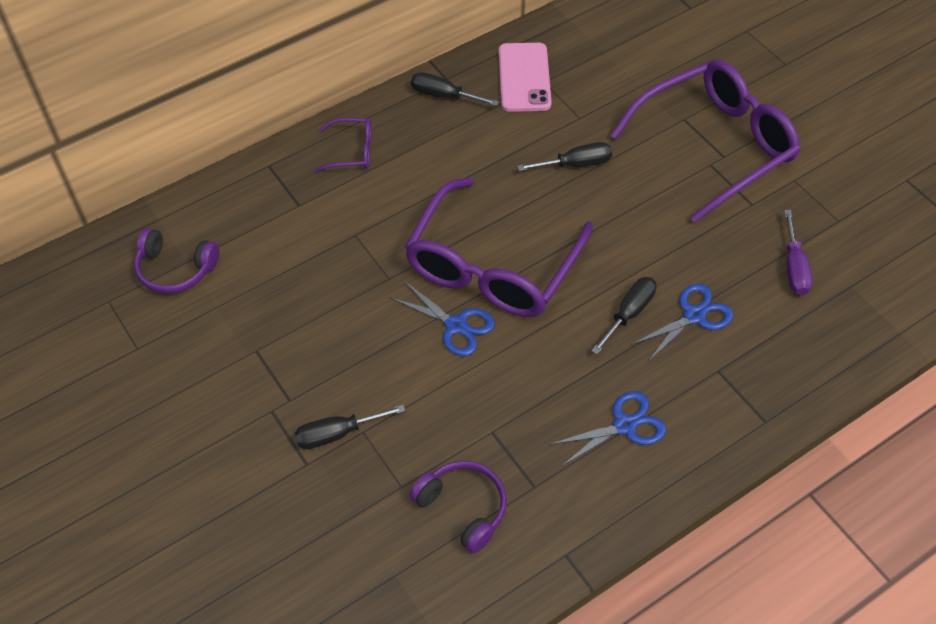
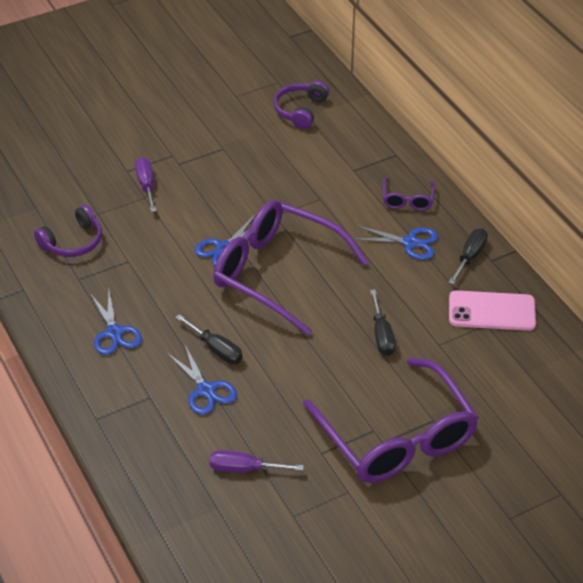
camera: 95 degrees right, 10 degrees down
(337, 433) = (146, 185): black screwdriver -> purple screwdriver
(426, 146) = (410, 243): none -> blue scissors

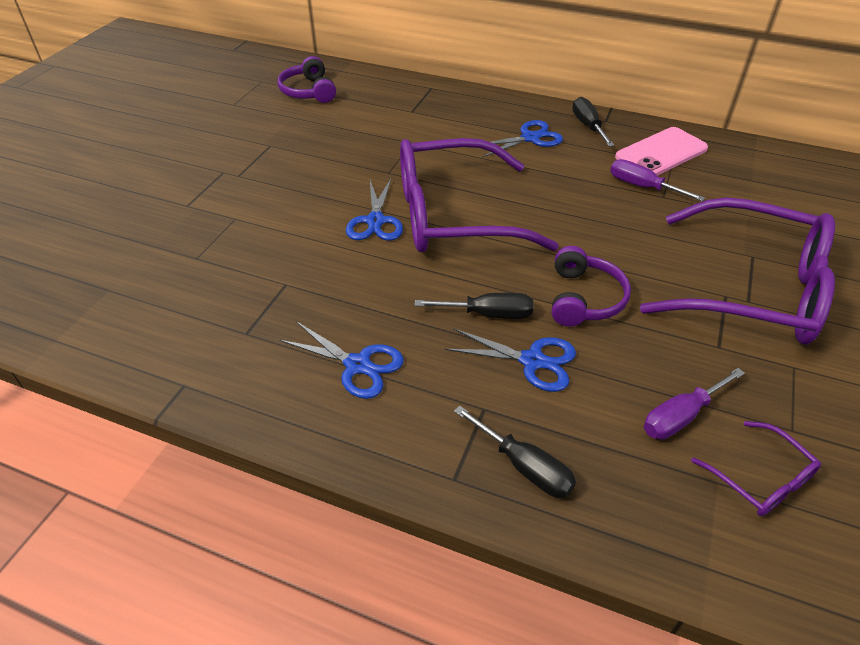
camera: 40 degrees left, 0 degrees up
(73, 242) = (196, 299): purple headphones -> purple headphones (584, 298)
(146, 185) = (224, 207): purple screwdriver -> purple screwdriver (642, 186)
(382, 335) = (612, 215): black screwdriver -> black screwdriver (524, 467)
(407, 200) = (484, 111): purple glasses -> purple glasses (761, 479)

